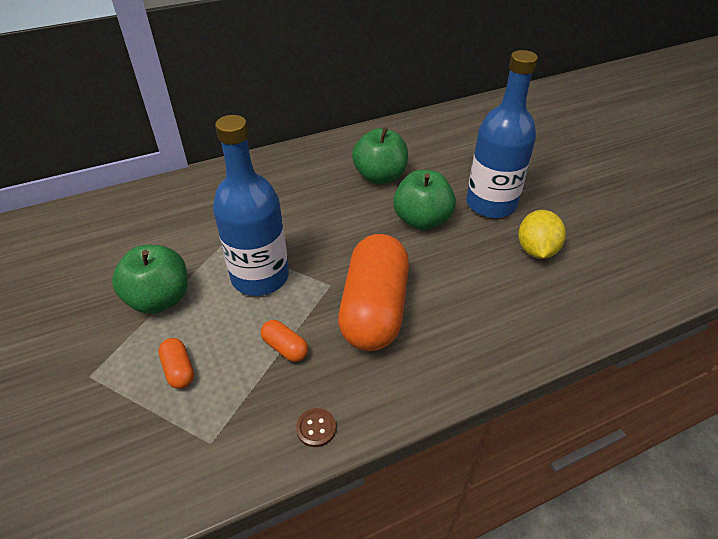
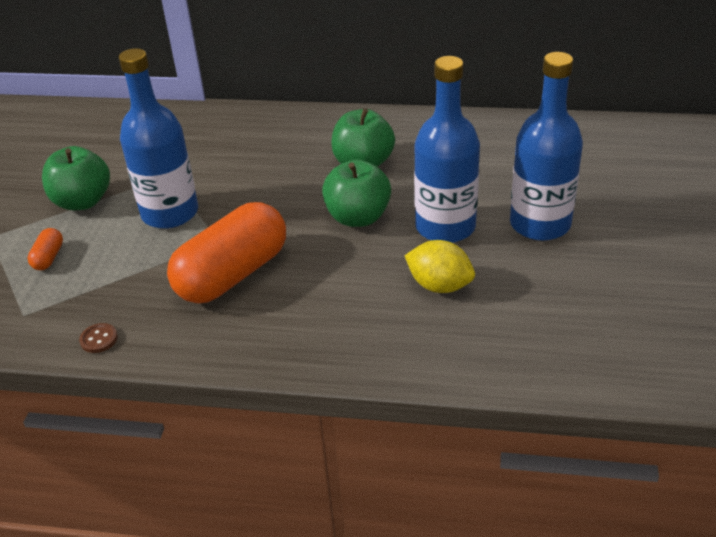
camera: 35 degrees right, 5 degrees down
(285, 348) = (134, 274): orange capsule -> none
(536, 250) = (439, 285): yellow lemon -> yellow lemon turned 75 degrees clockwise
(548, 179) = (540, 224): none -> blue bottle

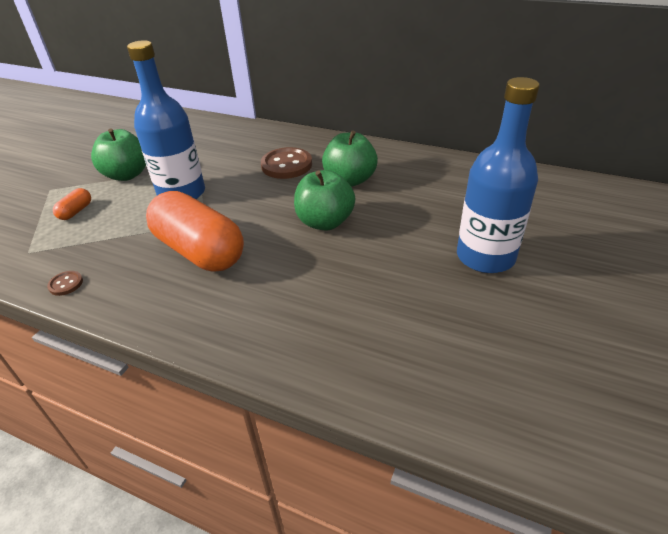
camera: 15 degrees right, 0 degrees up
(232, 274) = (199, 251): orange capsule -> orange capsule turned 75 degrees clockwise
(279, 157) = (286, 165): none -> brown button
(439, 285) = (369, 296): yellow lemon -> none
(445, 227) = (396, 243): blue bottle -> none

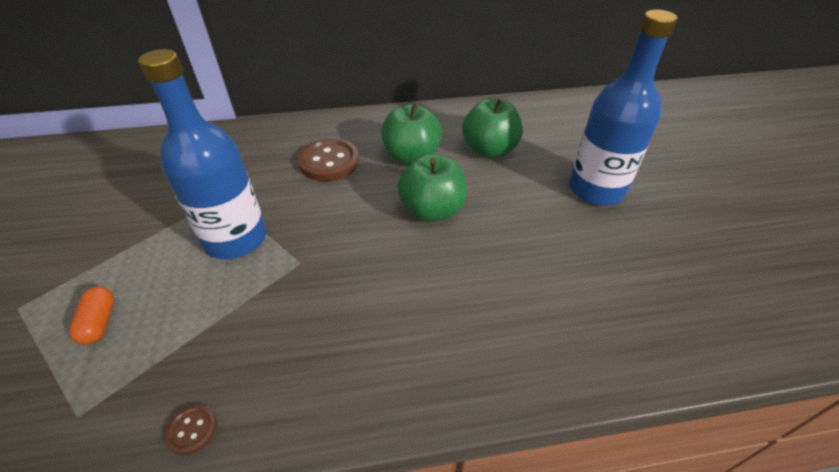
camera: 35 degrees left, 5 degrees up
(127, 175) = (130, 242): green apple -> green apple (489, 149)
(199, 251) = (331, 300): orange capsule -> none

